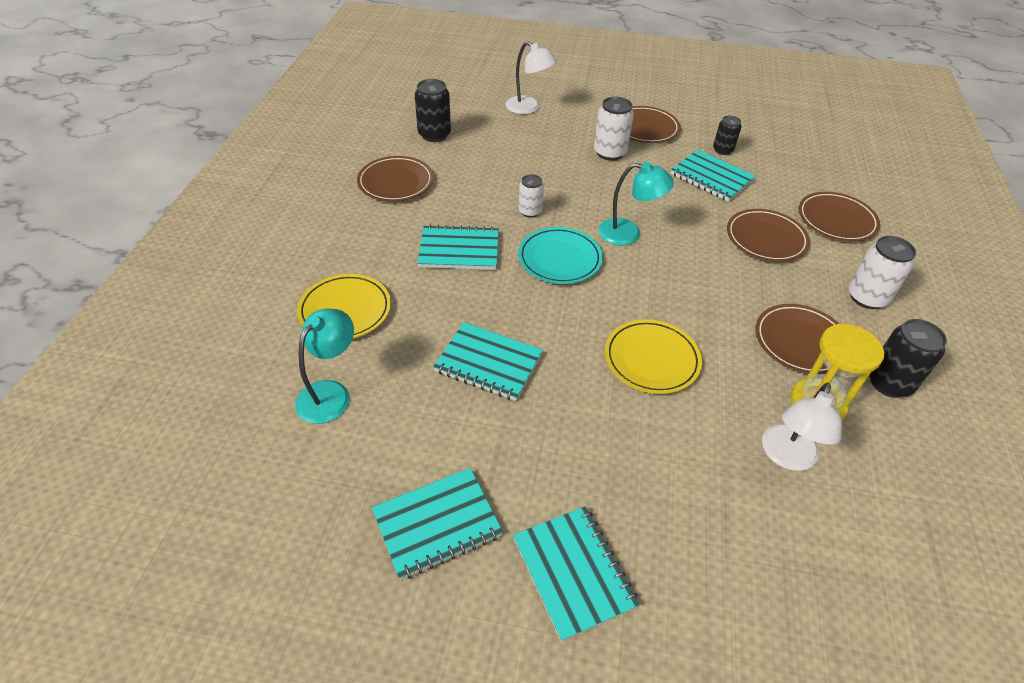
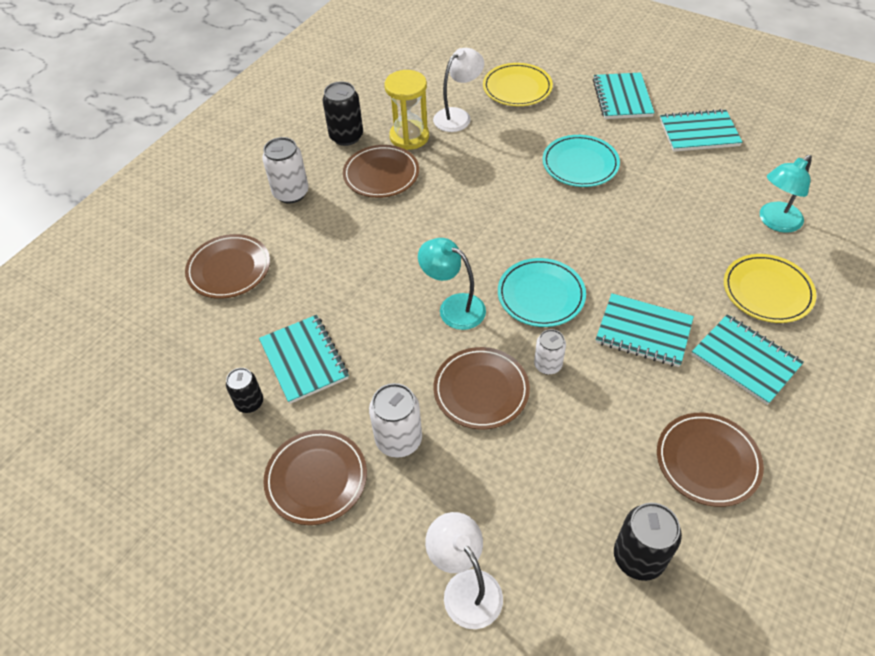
camera: 155 degrees left, 5 degrees up
(488, 363) = (641, 215): turquoise notebook -> turquoise notebook (745, 360)
(585, 418) = (580, 164): none -> turquoise plate
(651, 359) = (508, 189): yellow plate -> yellow plate (517, 88)
(766, 238) = (320, 266): brown plate -> brown plate (481, 390)

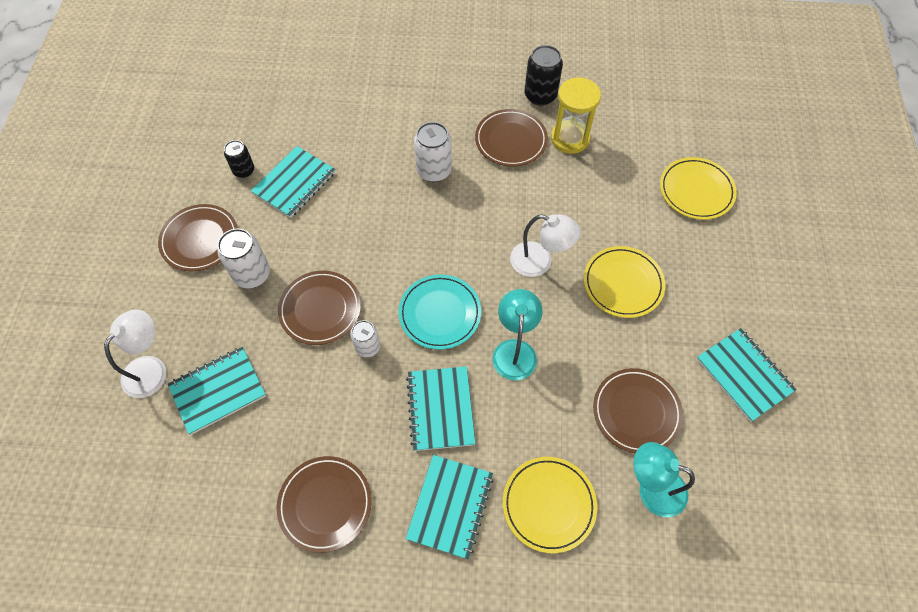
camera: 60 degrees right, 10 degrees up
(229, 269) = (354, 96): brown plate -> brown plate (636, 412)
(291, 193) = (452, 92): white can -> white can (434, 171)
(453, 307) = (393, 255): turquoise lamp -> turquoise lamp (515, 350)
(458, 116) = (622, 161): white lamp -> white lamp (539, 262)
(580, 164) = (623, 284): turquoise plate -> yellow plate
(622, 98) = (748, 285): turquoise notebook -> turquoise notebook (218, 391)
(638, 557) = (215, 478): black can -> none

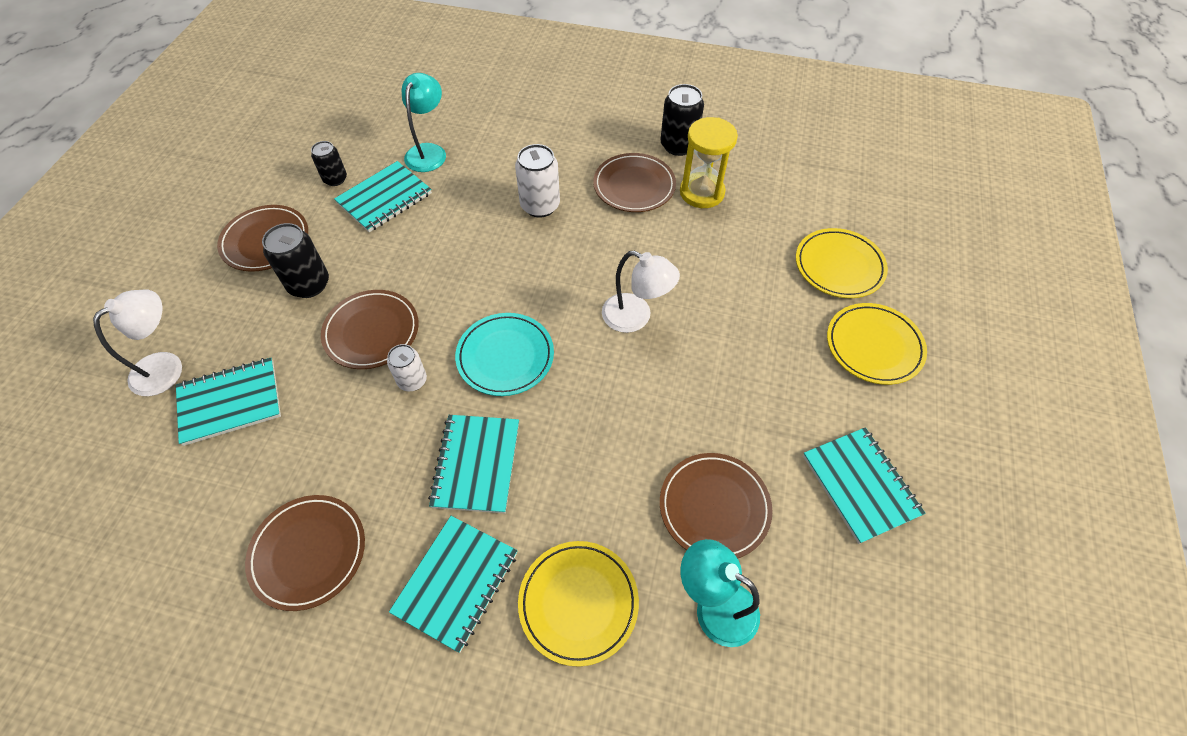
camera: 10 degrees right, 5 degrees down
(252, 274) = (309, 284): white can -> black can
(515, 350) = (582, 411): turquoise lamp -> turquoise lamp (429, 151)
(623, 284) = (729, 356): yellow plate -> yellow plate (874, 346)

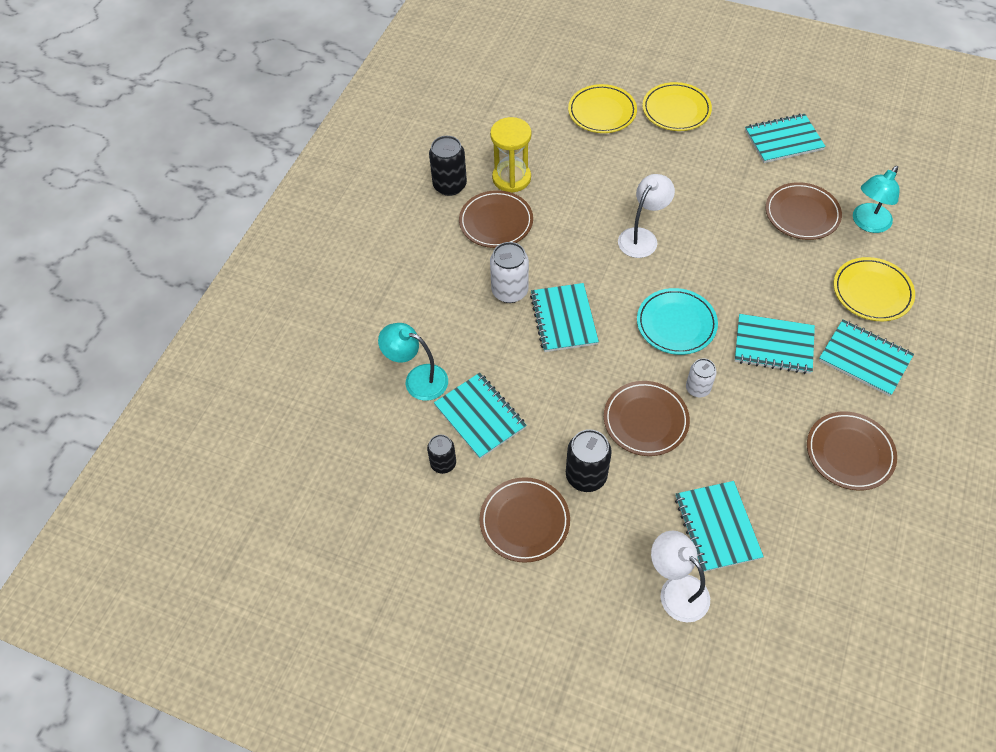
camera: 80 degrees left, 0 degrees up
(506, 252) = (563, 319): none -> turquoise notebook

